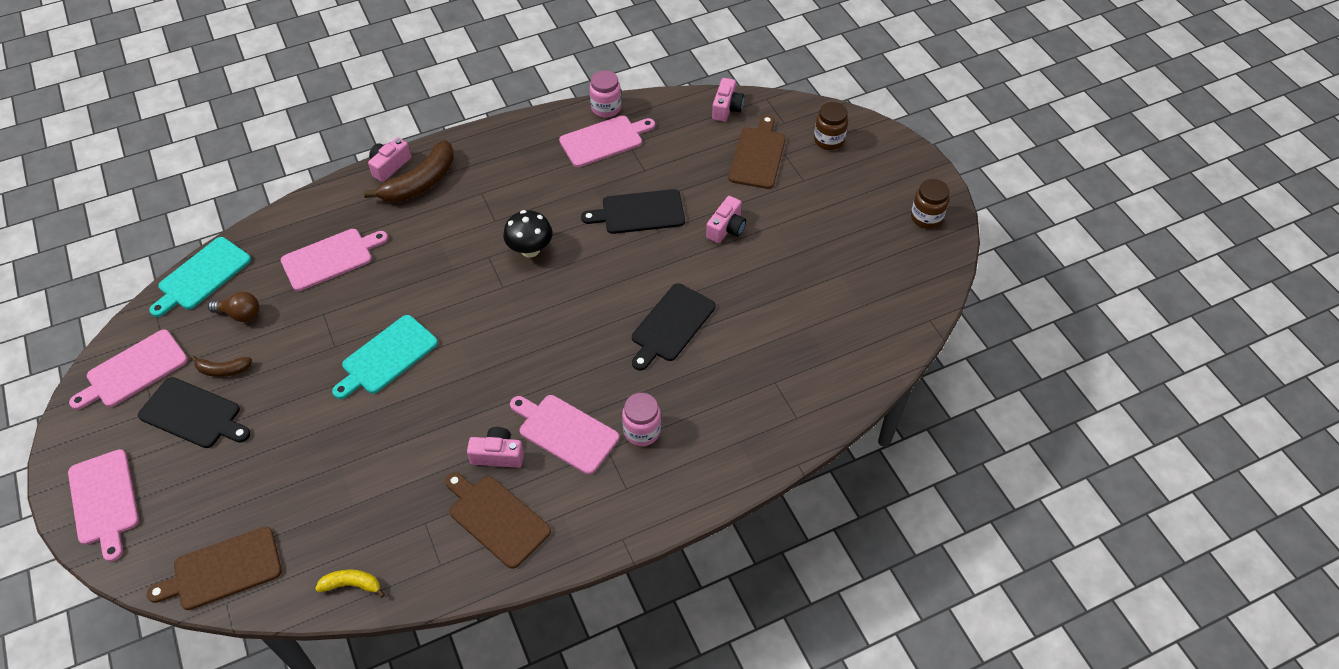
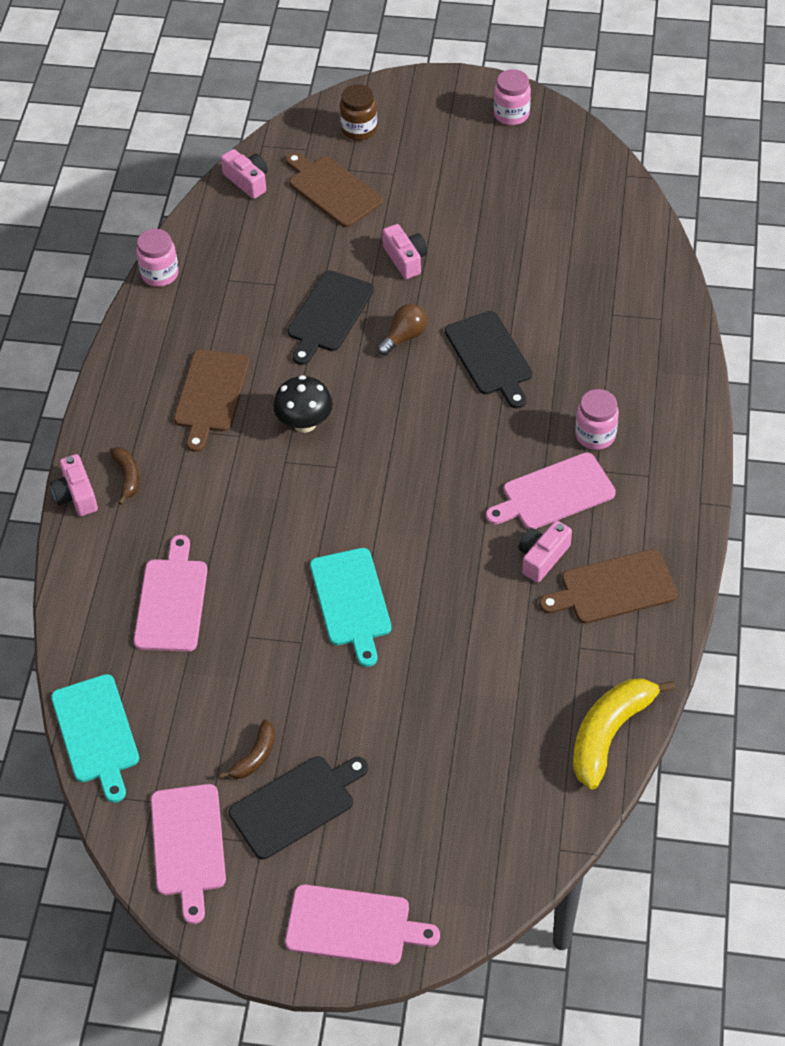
camera: 55 degrees left, 0 degrees up
(223, 570) = (518, 840): brown cutting board -> brown cutting board (211, 395)
(240, 314) = (186, 714): brown light bulb -> brown light bulb (404, 337)
(351, 585) = (609, 734): yellow banana -> yellow banana, size x1.91
(421, 182) = (127, 477): brown banana -> brown banana, size x0.52
(604, 140) = (205, 297): pink cutting board -> none
(926, 217) = (511, 114): brown jar -> pink jar

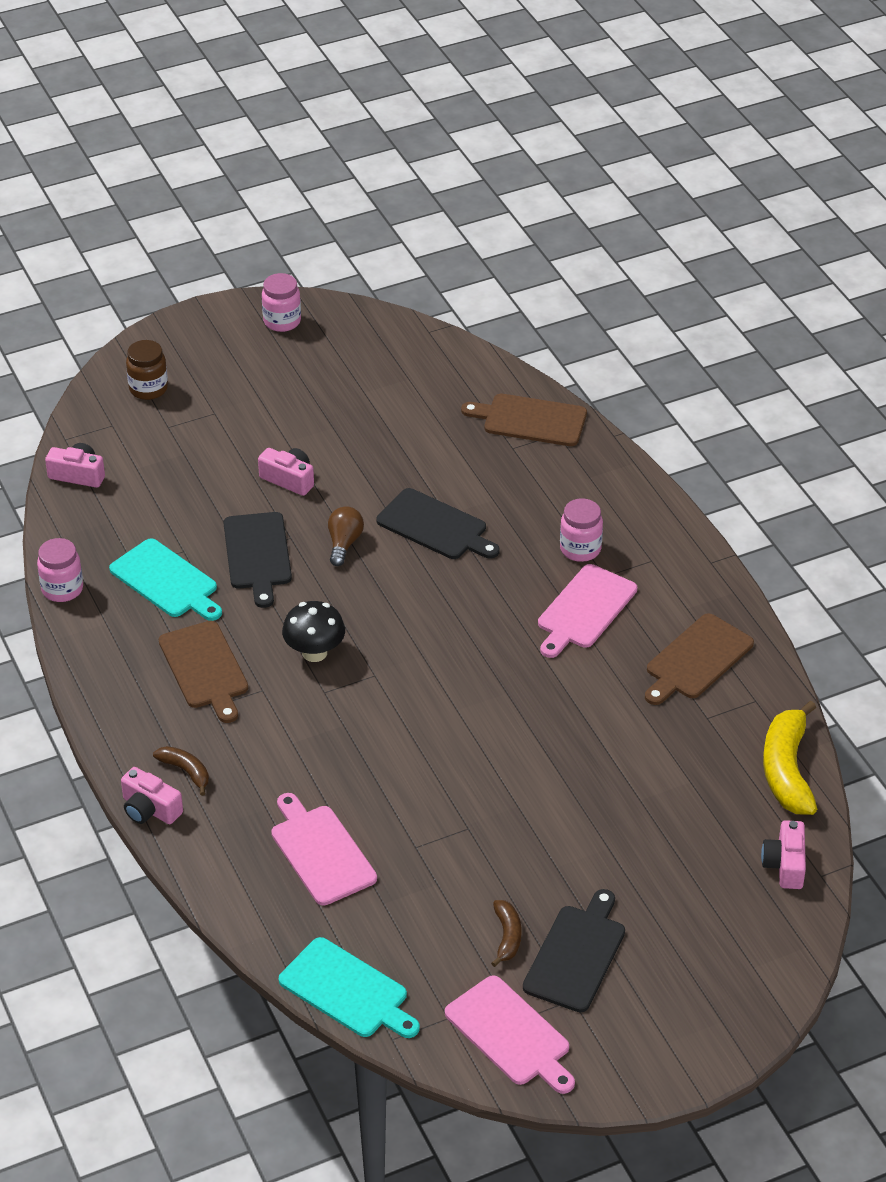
camera: 35 degrees left, 10 degrees down
(332, 190) = (168, 449): brown cutting board -> brown cutting board (530, 420)
(351, 601) = (484, 775): turquoise cutting board -> turquoise cutting board (166, 581)
(353, 926) = (706, 1020): pink cutting board -> none
(542, 557) = (617, 663): pink camera -> pink camera (785, 864)

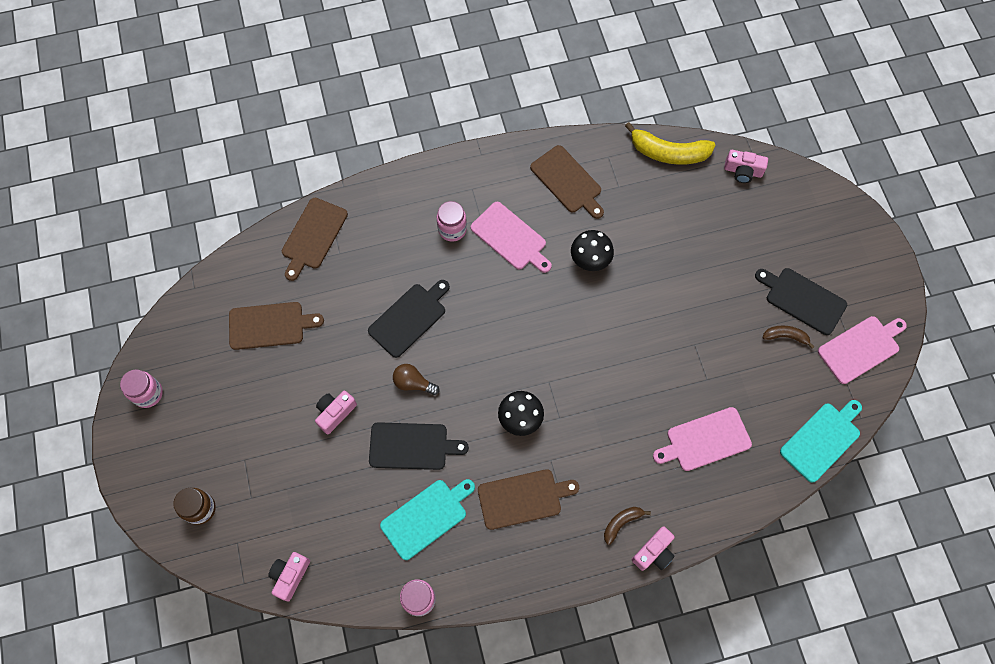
camera: 80 degrees left, 25 degrees up
(394, 403) = (270, 325): none -> brown cutting board
(573, 698) = (590, 260): none -> black mushroom

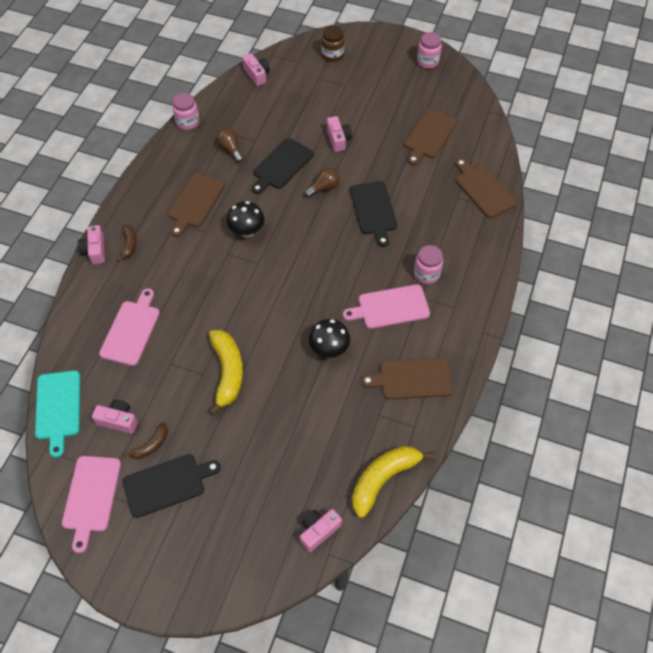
camera: 125 degrees right, 10 degrees down
(426, 517) = (231, 149): turquoise cutting board -> brown light bulb
(676, 326) = (227, 372): none -> yellow banana
(789, 380) = (118, 420): none -> pink camera

